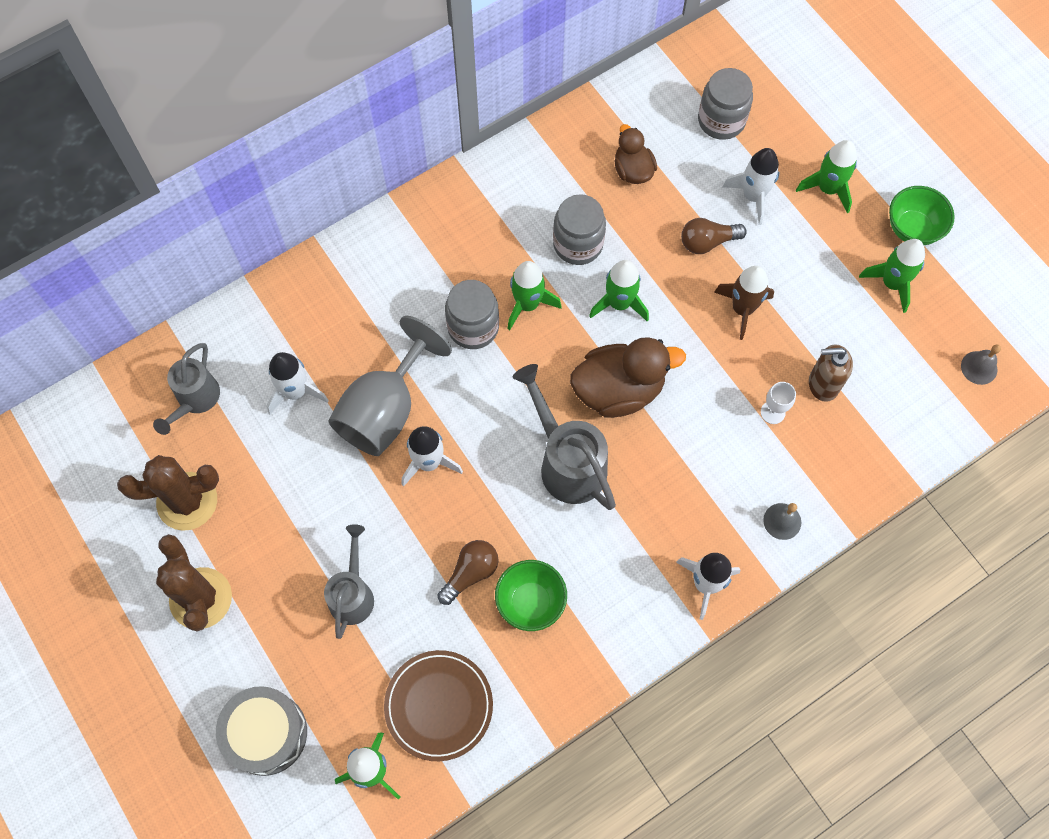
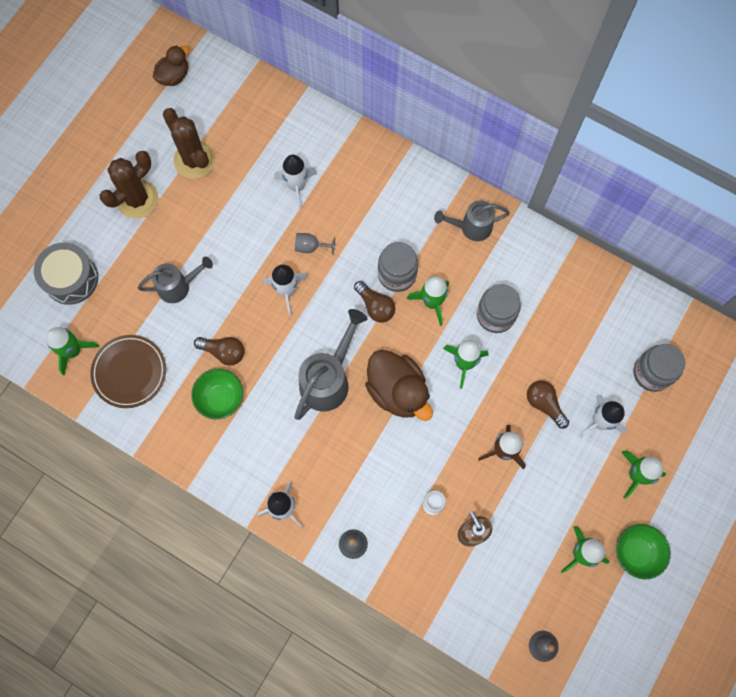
camera: 65 degrees right, 5 degrees up
(195, 400) = (263, 130): grey watering can -> grey watering can (471, 227)
(385, 410) = (310, 247): grey goblet -> grey goblet, size x0.41
(500, 369) = (375, 306): none -> brown light bulb
(633, 170) = (575, 327): brown duck -> brown duck (174, 76)

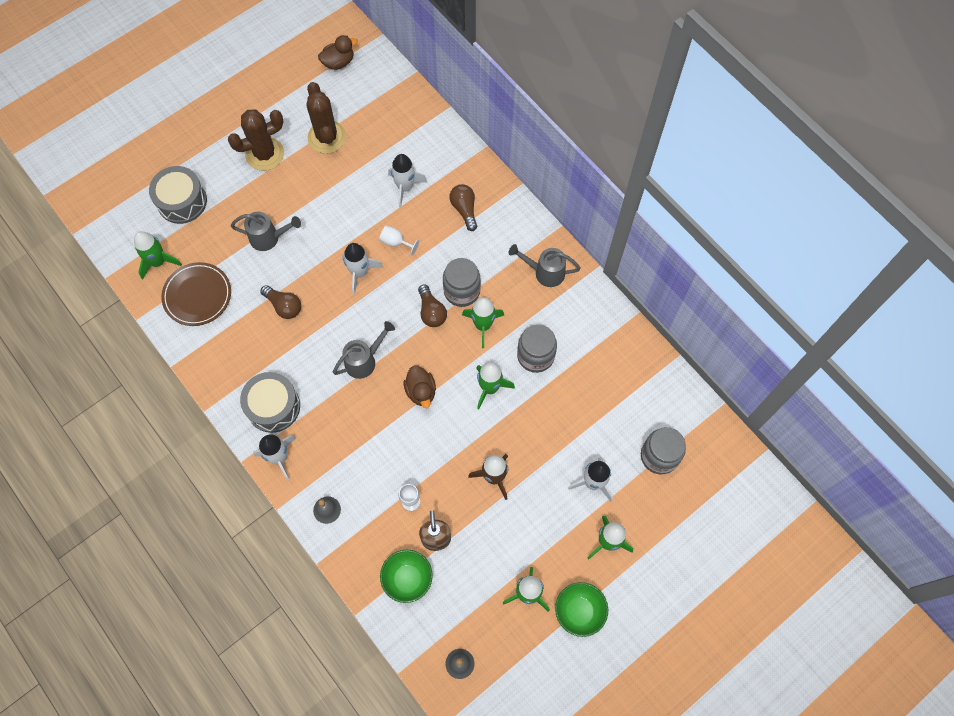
camera: 20 degrees right, 5 degrees down
(221, 399) = (265, 344): green bowl -> green bowl (407, 579)
(256, 459) = (273, 406): none -> grey drum
(310, 247) = (396, 242): grey goblet -> white goblet
(328, 379) = (364, 360): grey watering can -> grey watering can, size x0.66
(397, 391) = (421, 391): brown duck -> brown duck, size x0.59
(544, 404) = (548, 449): brown light bulb -> brown light bulb (464, 209)

